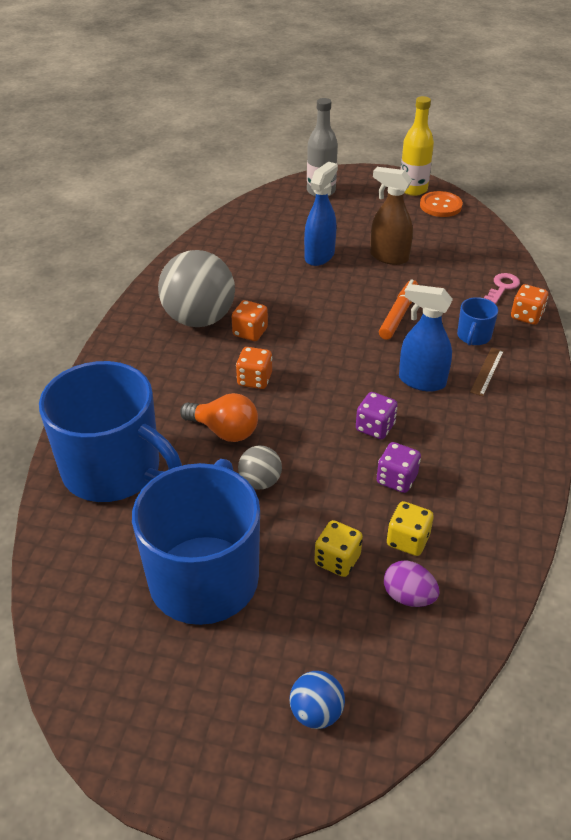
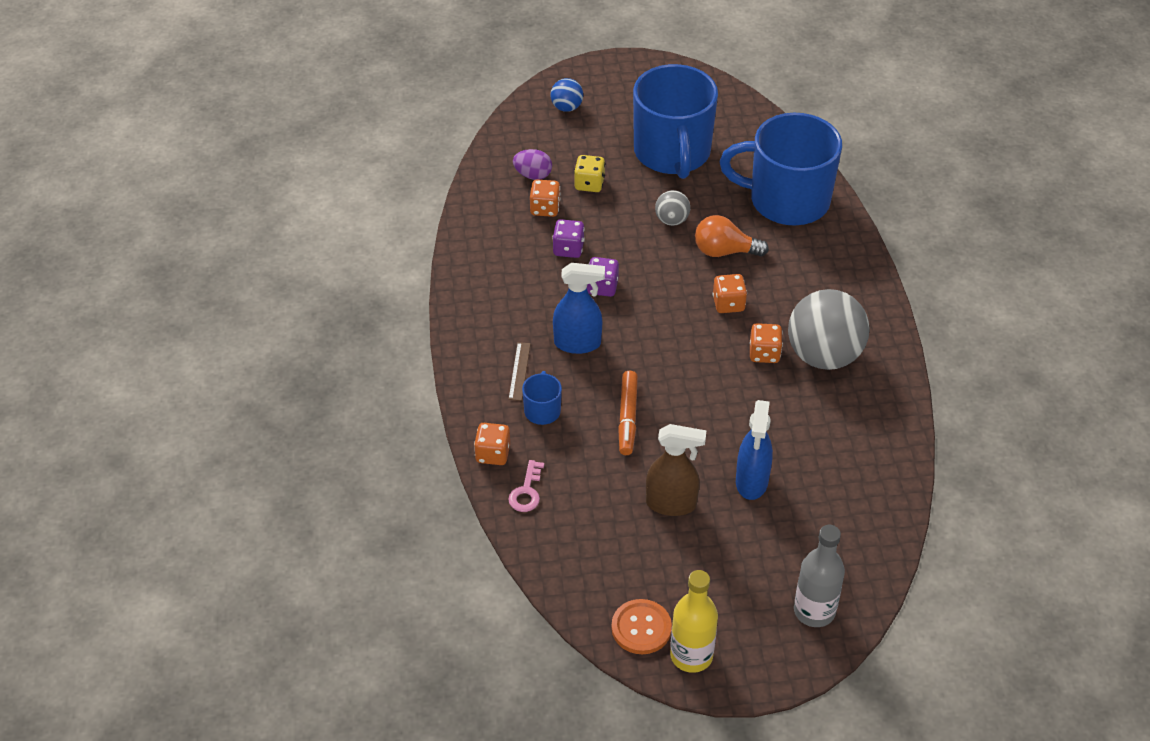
camera: 160 degrees right, 5 degrees up
(407, 540) = (545, 208): yellow dice -> orange dice

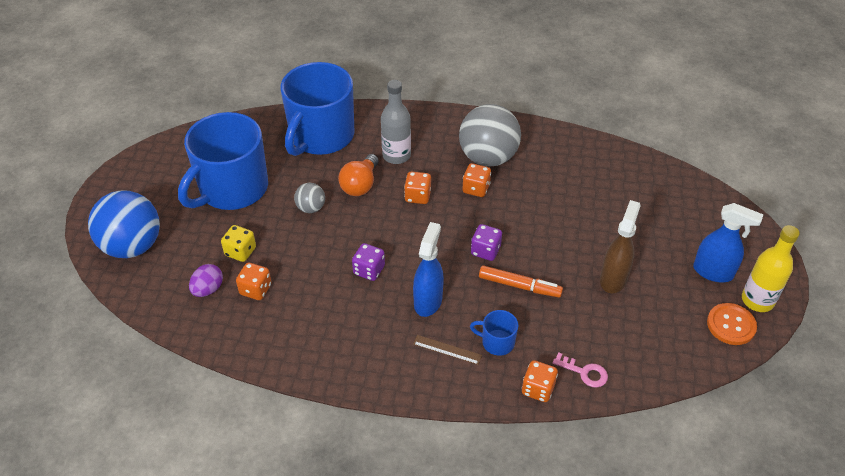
camera: 75 degrees left, 0 degrees up
(566, 107) = (132, 246): blue ball -> blue ball, size x2.10
(568, 249) = (314, 283): purple dice -> purple dice (485, 251)
(672, 153) = (232, 189): blue mug -> blue mug turned 120 degrees clockwise
(751, 482) = (600, 227): blue spray bottle -> blue spray bottle (713, 272)
(814, 611) = (721, 222): grey bottle -> grey bottle (396, 155)

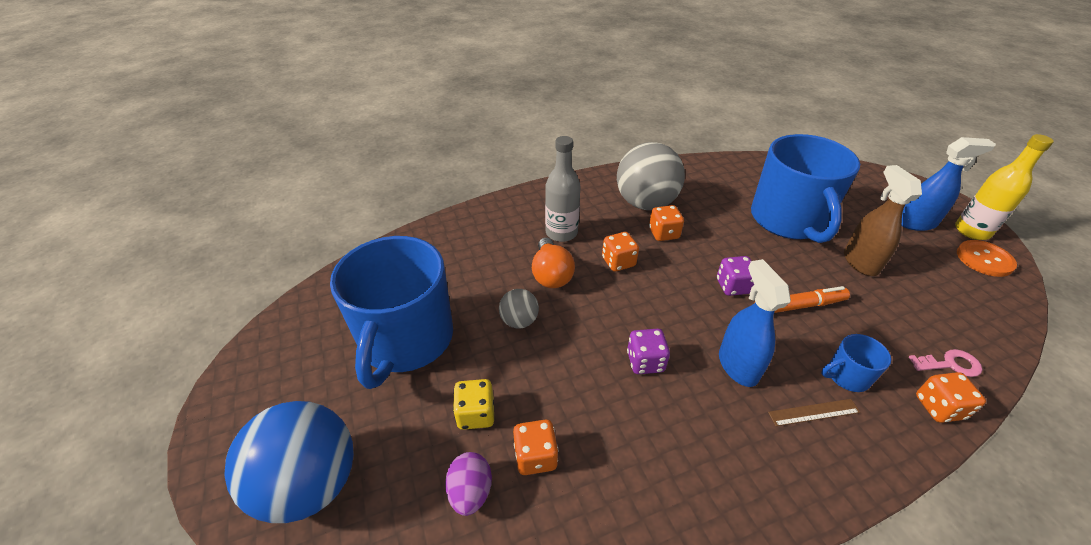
camera: 30 degrees left, 5 degrees down
(321, 136) = (467, 244): blue mug -> blue mug (788, 220)

